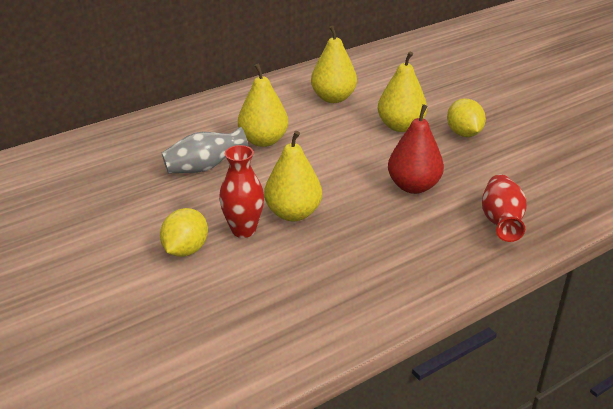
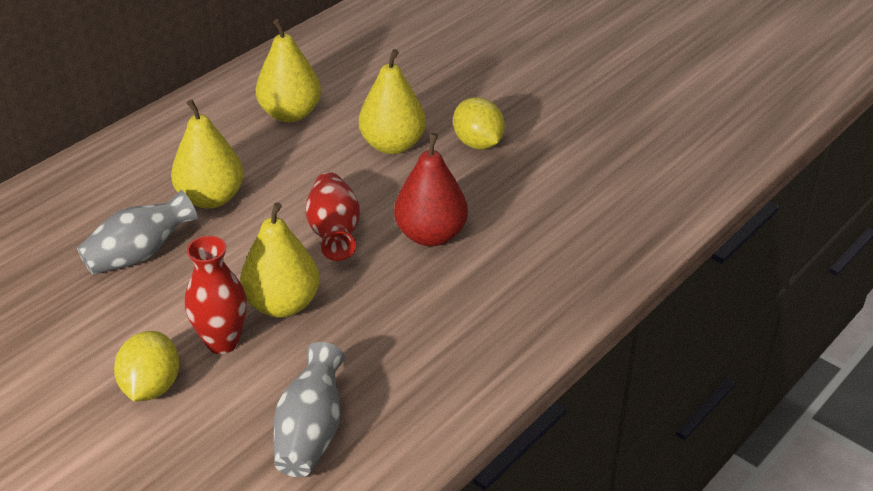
camera: 15 degrees left, 5 degrees up
(289, 300) = (311, 432): none -> grey vase
(501, 222) = (552, 268): red vase -> red vase (334, 233)

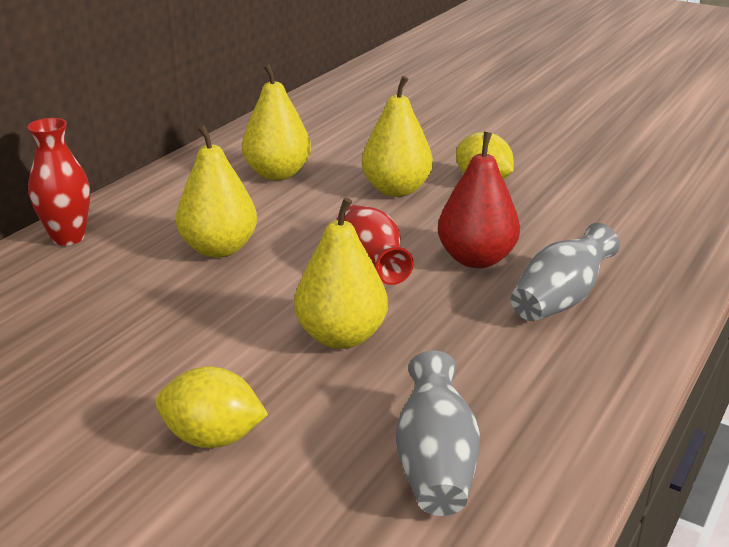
camera: 10 degrees left, 10 degrees down
(139, 254) = (153, 306): grey vase -> grey vase (560, 300)
(151, 386) = (213, 438): yellow lemon -> yellow lemon turned 75 degrees counterclockwise
(222, 342) = (284, 381): red vase -> red vase (68, 237)

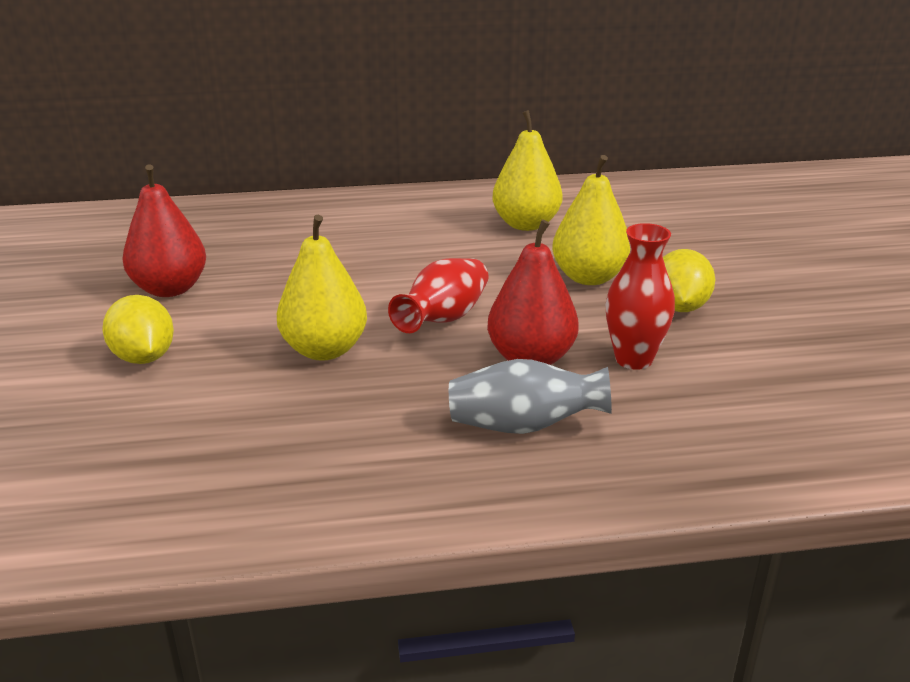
camera: 50 degrees right, 0 degrees up
(68, 237) = (317, 205): red vase -> red vase (633, 359)
(96, 375) = (170, 289): none -> red pear
(219, 249) = (379, 255): yellow pear -> none
(435, 464) = (201, 458): grey vase -> none

